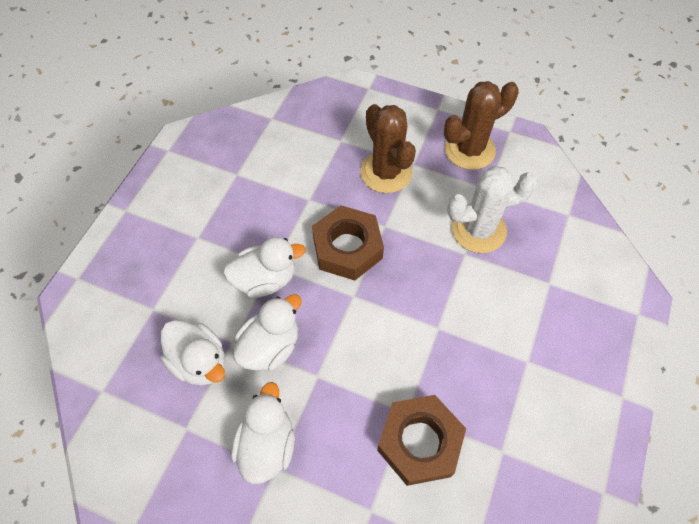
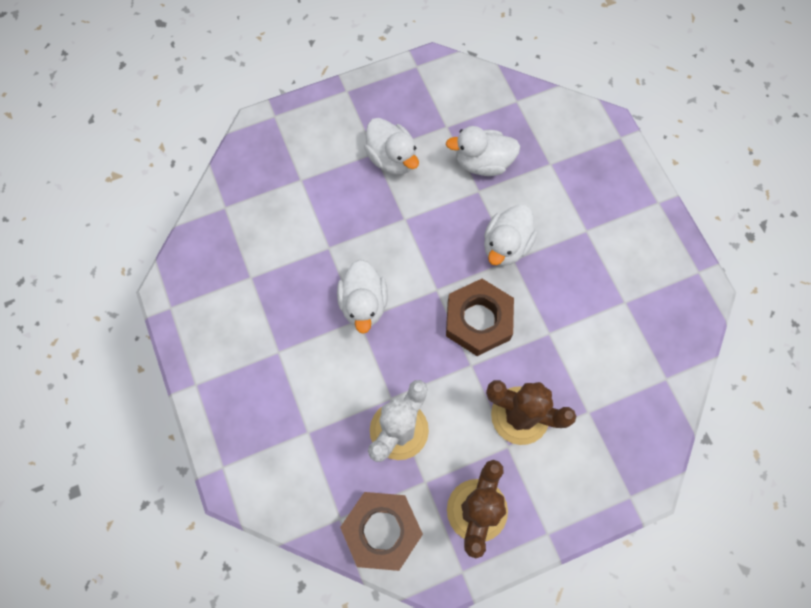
camera: 135 degrees right, 10 degrees up
(270, 346) = (452, 209): white duck -> white duck (363, 304)
(419, 442) = (305, 237): brown nut -> brown nut (382, 530)

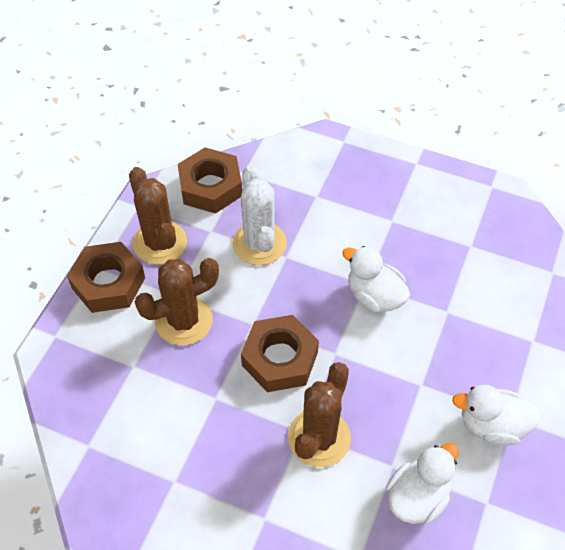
camera: 135 degrees right, 15 degrees down
(506, 245) = (319, 438): white duck -> brown cactus
(551, 509) = (108, 283): none -> brown nut

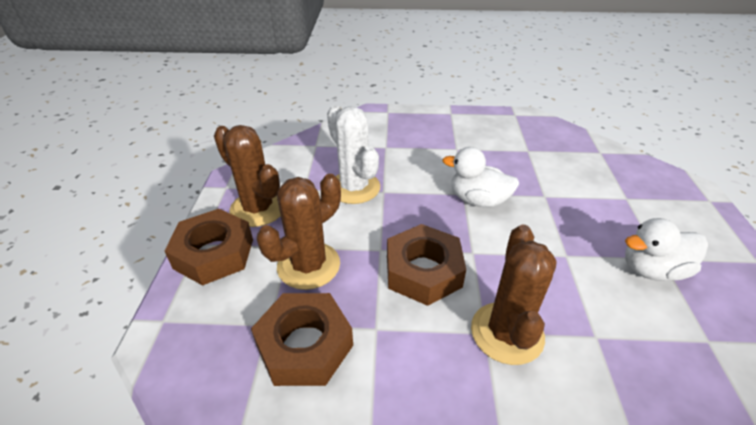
camera: 20 degrees left, 15 degrees down
(211, 186) = (290, 159): brown nut -> brown nut (305, 345)
(417, 497) = (643, 359): white duck -> none

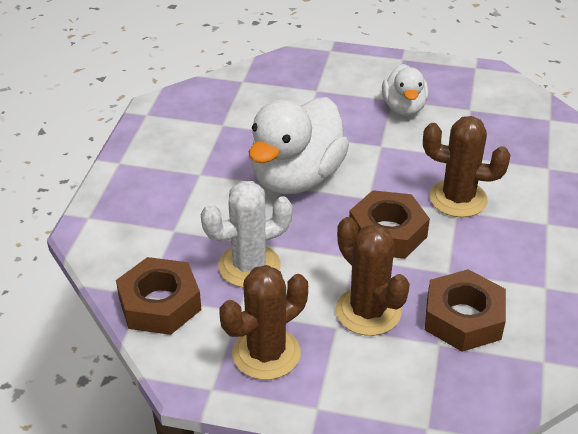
camera: 80 degrees left, 0 degrees up
(214, 254) = (337, 391): brown nut -> brown nut (160, 304)
(478, 200) = (296, 178): white duck -> white duck, size x1.75

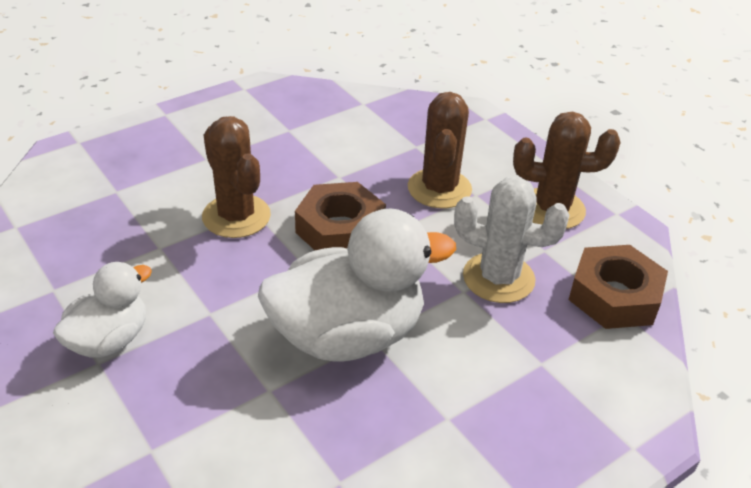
camera: 140 degrees left, 0 degrees up
(463, 318) = (376, 147): brown nut -> none

